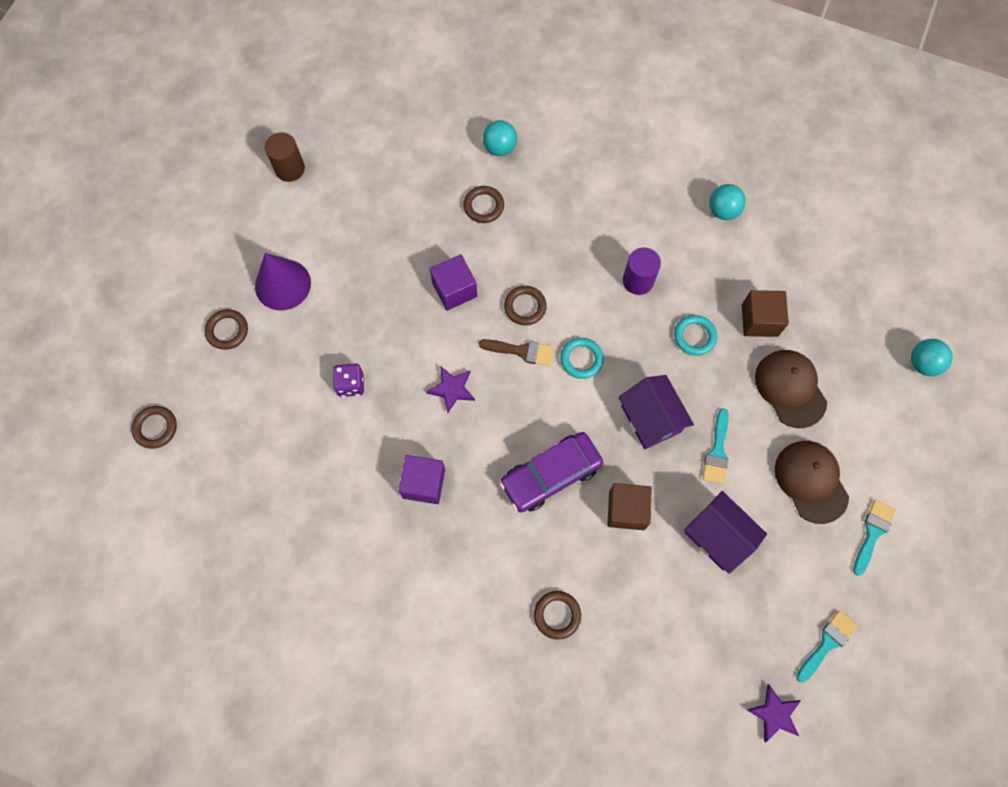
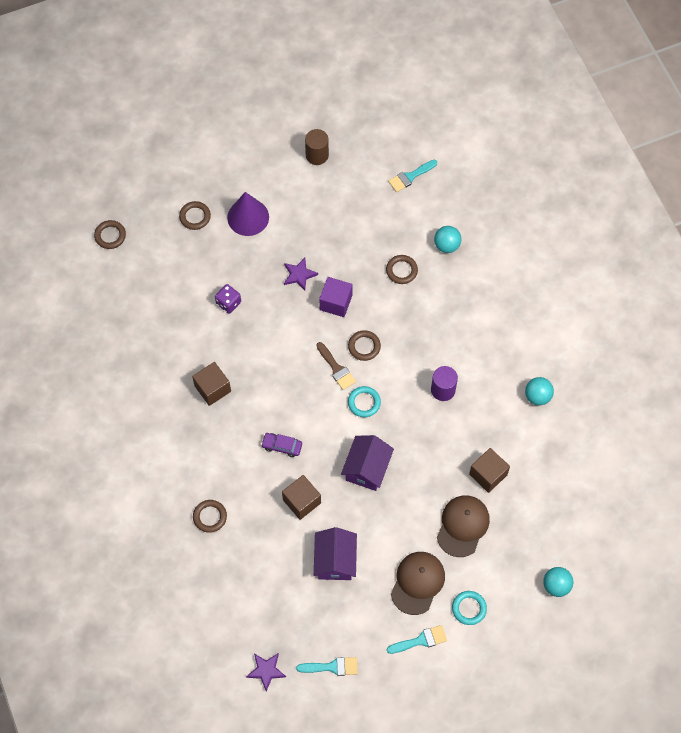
camera: 45 degrees right, 5 degrees down
(424, 483) = (212, 388): purple cube -> brown cube
(452, 389) = (278, 354): purple star -> purple star (299, 275)
(550, 475) = (282, 446): purple car -> purple car, size x0.53
(694, 336) = (440, 449): turquoise ring -> turquoise ring (469, 608)
(717, 452) = (383, 519): turquoise brush -> turquoise brush (410, 177)

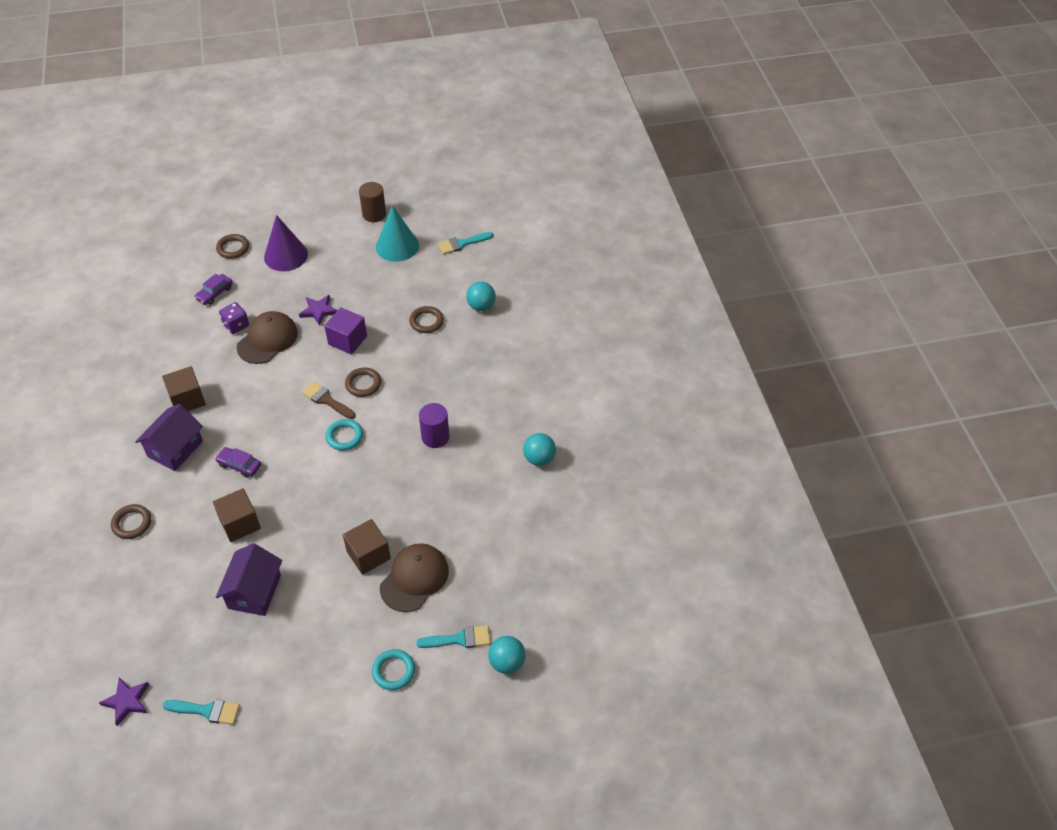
camera: 10 degrees right, 15 degrees down
(110, 236) = (142, 253): brown ring -> none
(196, 271) = (214, 293): none -> purple car
(336, 368) = (326, 400): brown brush -> brown brush turned 150 degrees clockwise
(350, 189) = (397, 246): none -> turquoise cone
(367, 468) = (325, 502): purple house -> purple house (175, 449)
(417, 583) = (341, 632): brown cap -> brown cap (267, 340)
(421, 640) = (324, 698): turquoise brush -> turquoise brush (459, 639)
(488, 474) = (460, 529): brown cube -> brown cube (368, 555)

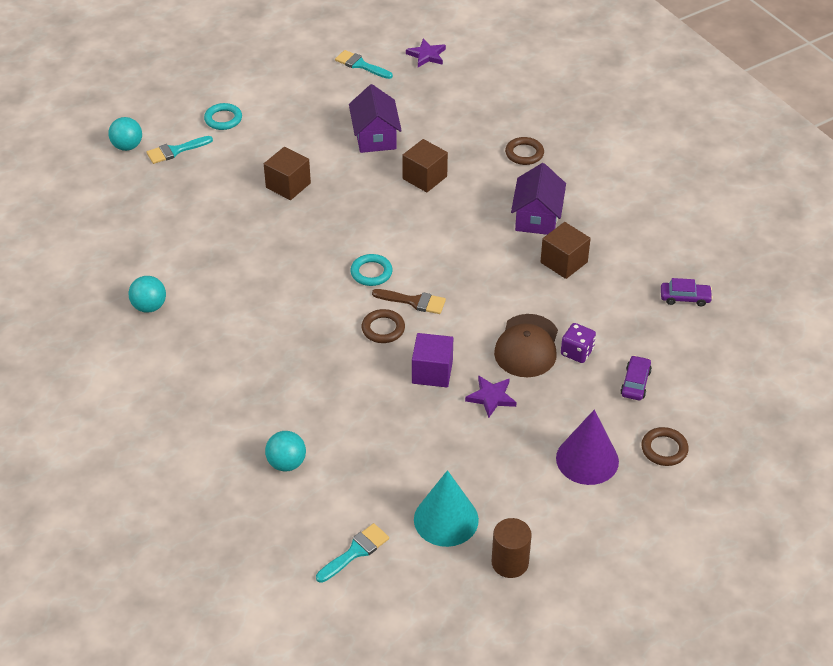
camera: 160 degrees right, 5 degrees down
(207, 710) = (360, 65): turquoise brush -> turquoise brush turned 45 degrees clockwise
(239, 465) = (461, 221): purple car -> purple car (685, 298)
(414, 578) = (236, 180): brown cap -> none
(426, 321) = (348, 422): brown ring -> none
(435, 437) = (273, 297): purple cylinder -> none

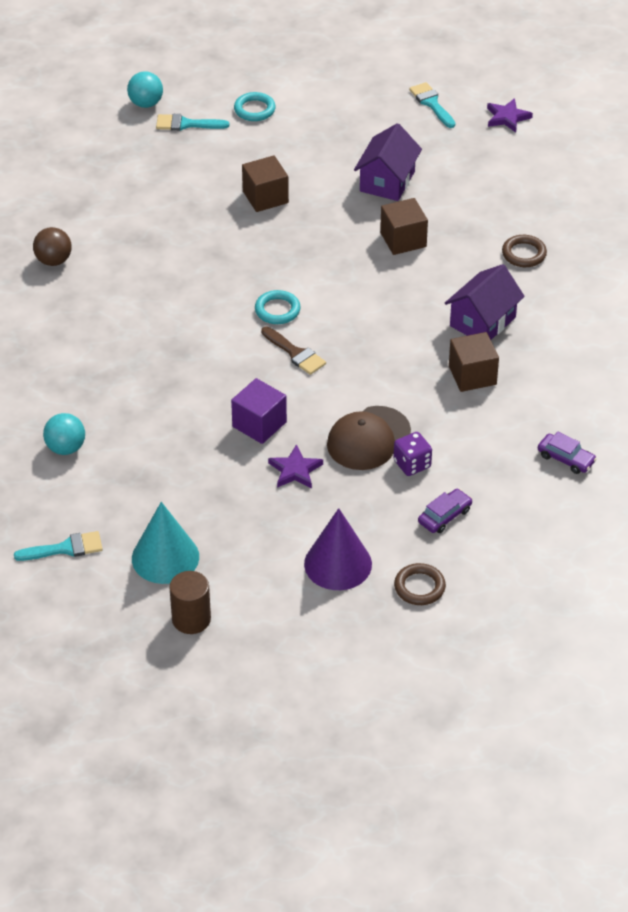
camera: 30 degrees right, 0 degrees up
(149, 306) = (53, 261): turquoise ball -> brown ball
(383, 329) = (246, 366): brown ring -> none

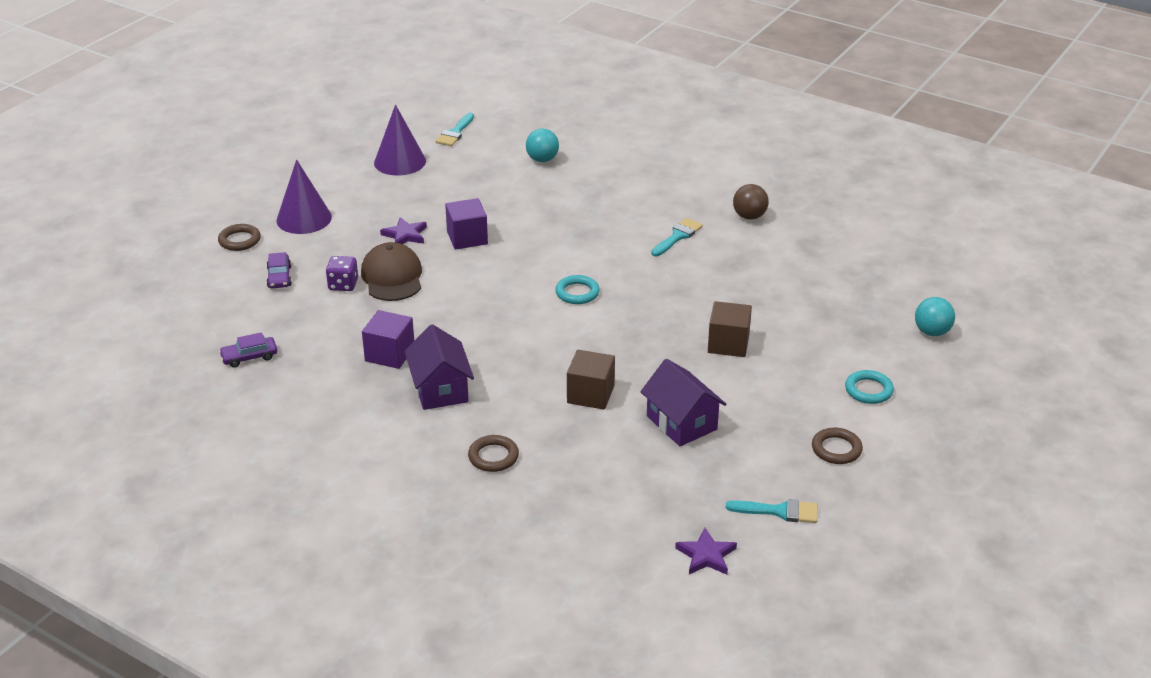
camera: 125 degrees right, 10 degrees down
(165, 557) = (400, 162): turquoise cone -> purple cone
(186, 124) = (879, 342): turquoise brush -> turquoise brush (677, 236)
(191, 619) = (340, 153): brown cylinder -> none
(295, 353) = (519, 282): brown brush -> none
(339, 102) = (836, 449): none -> brown ring
(472, 375) = (390, 354): brown cube -> purple cube

